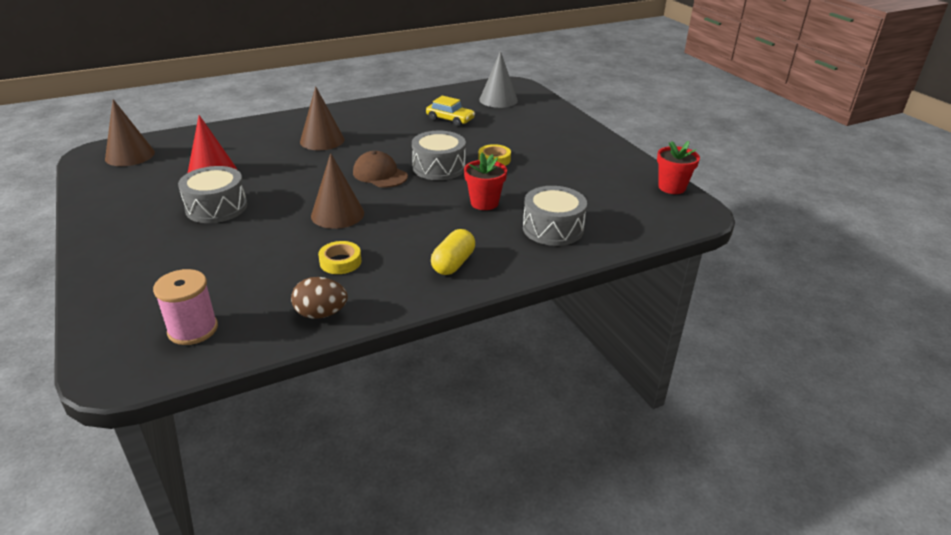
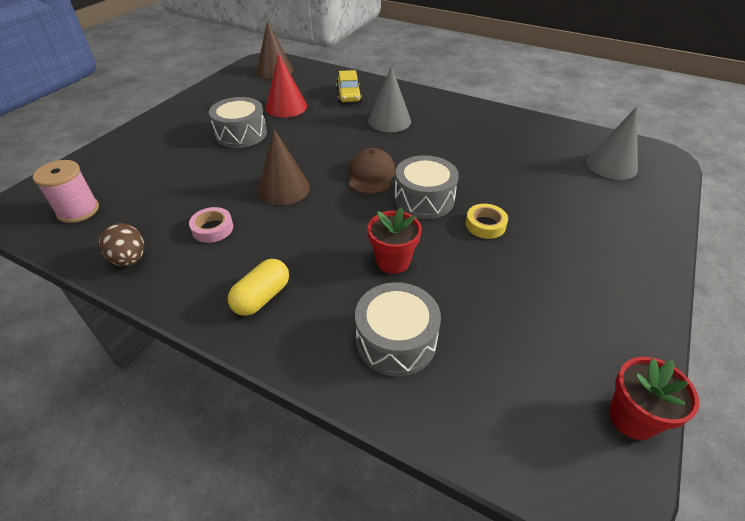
camera: 55 degrees right, 10 degrees up
(322, 140) = (389, 121): brown cone -> grey cone
(340, 262) = (212, 228): yellow tape -> pink tape
(450, 120) = (522, 159): yellow car -> yellow car (349, 95)
(453, 263) = (262, 297): yellow capsule -> yellow capsule turned 45 degrees counterclockwise

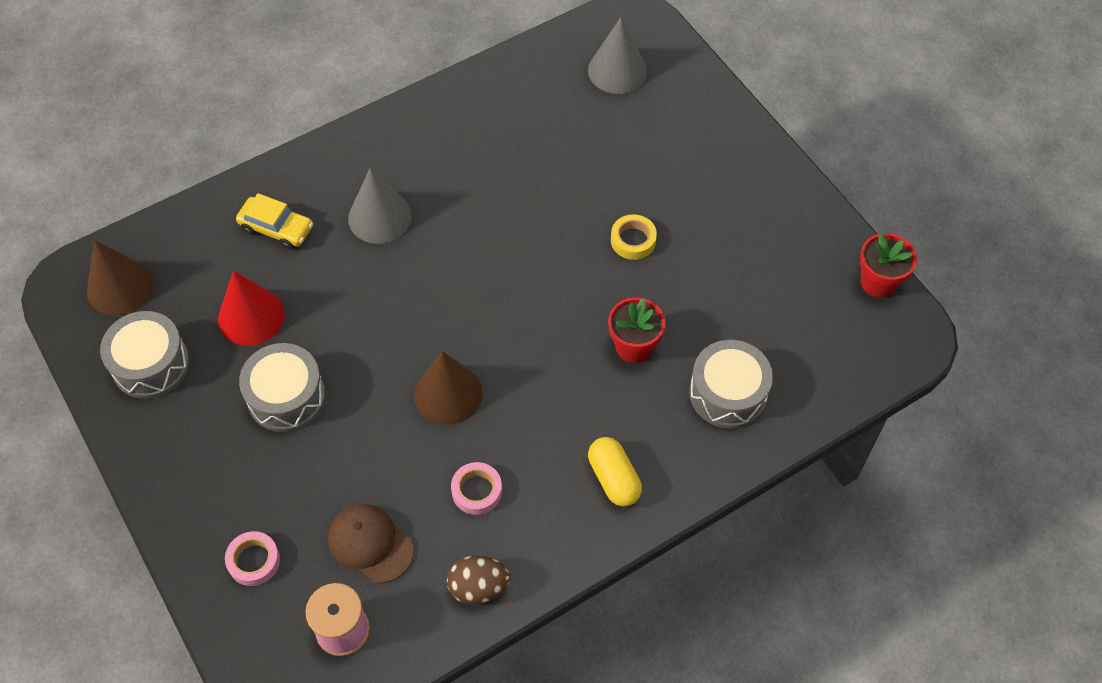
camera: 60 degrees left, 15 degrees up
(121, 161) = (254, 561): none -> pink tape
(371, 175) = (482, 295): brown cap -> brown cap (370, 544)
(424, 199) = (559, 269): grey drum -> grey drum (150, 364)

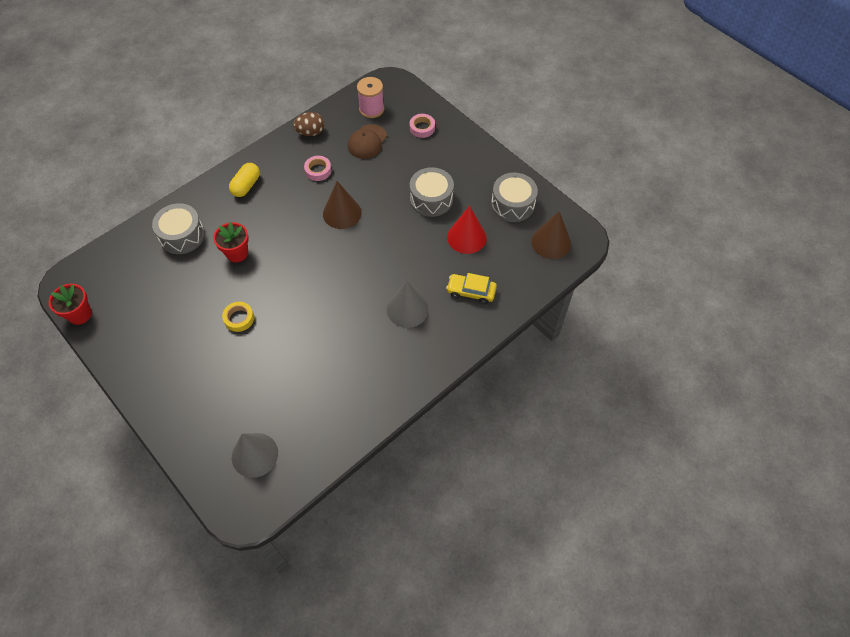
camera: 170 degrees right, 0 degrees up
(370, 544) = (367, 142): brown cap -> brown cap turned 90 degrees clockwise
(614, 478) = (246, 186): yellow capsule -> yellow capsule turned 60 degrees clockwise

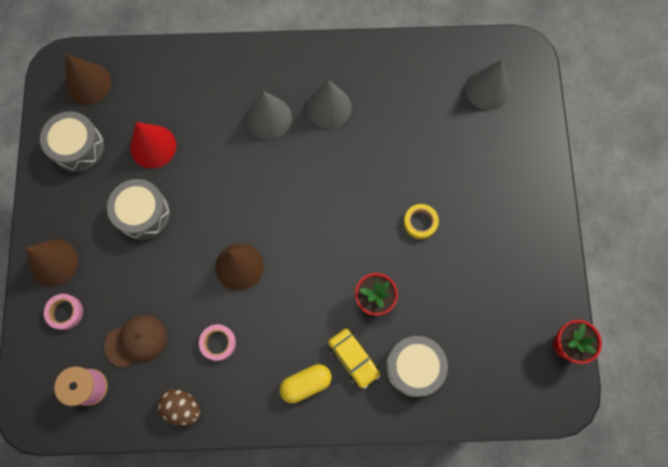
camera: 140 degrees left, 15 degrees up
(371, 347) = (328, 107): none -> grey cone
(456, 143) = (53, 262): none -> brown cone
(471, 291) = (202, 92): yellow car -> yellow car (353, 358)

